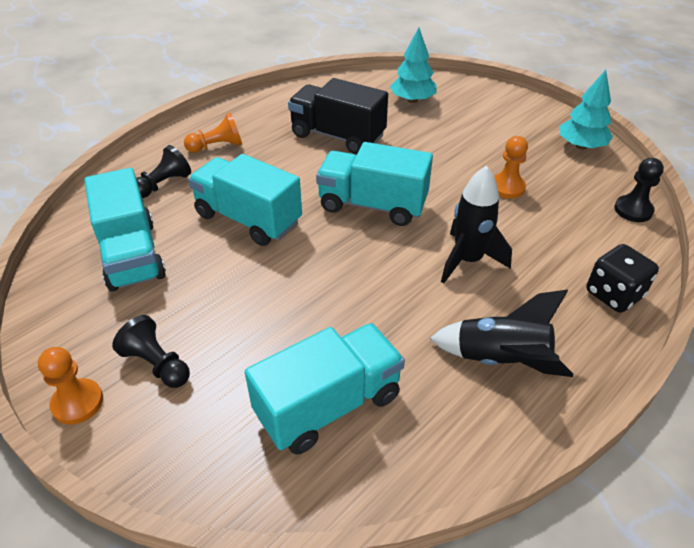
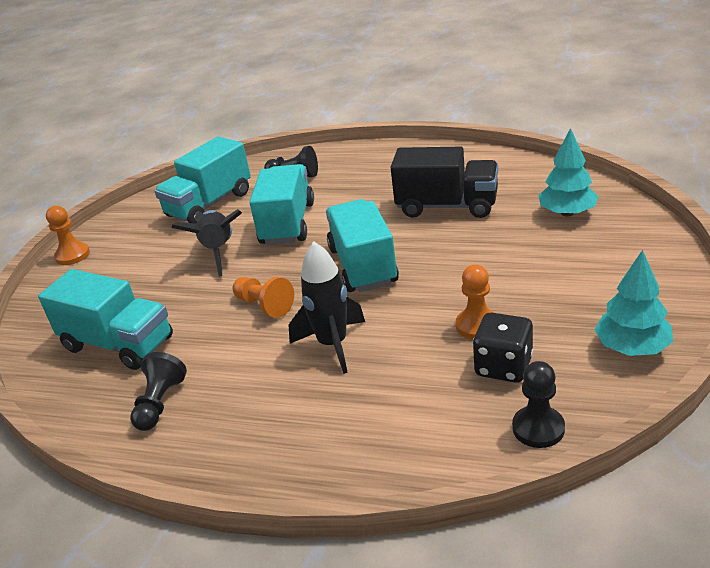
camera: 65 degrees right, 10 degrees down
(157, 364) = (117, 264): black pawn -> black pawn (160, 403)
(217, 146) = (365, 169): orange pawn -> orange pawn (264, 305)
(337, 136) = (447, 206): black truck -> black truck turned 105 degrees clockwise
(500, 360) = (215, 410): black rocket -> black rocket (218, 251)
(614, 294) = (362, 455): black dice -> black dice (503, 366)

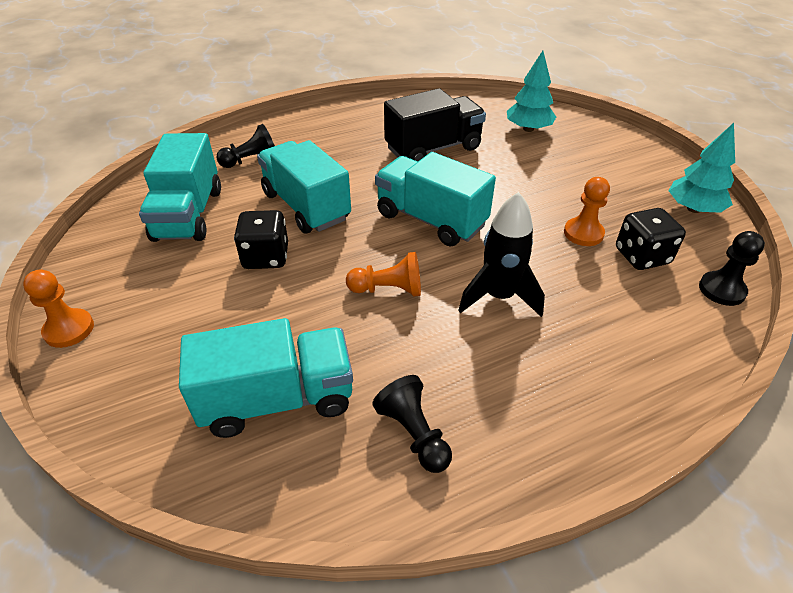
camera: 45 degrees left, 10 degrees up
(218, 251) = (266, 257): black rocket -> black dice

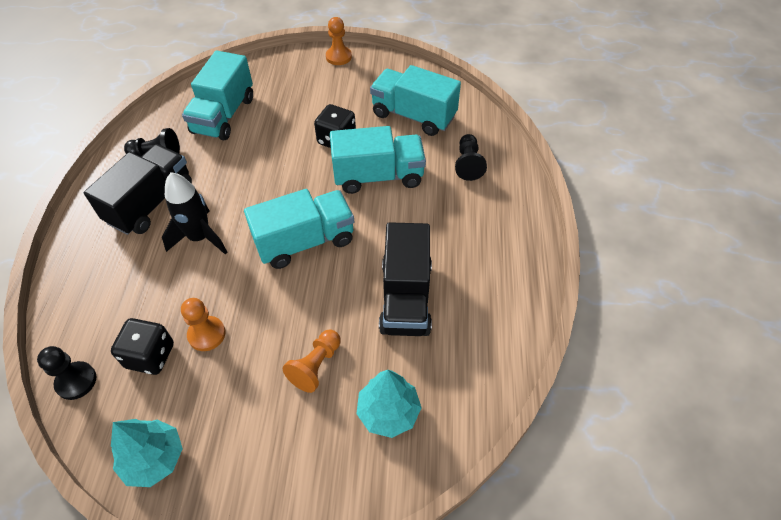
camera: 120 degrees right, 10 degrees up
(388, 289) = (256, 186): orange pawn -> orange pawn (316, 366)
(498, 376) = (151, 203): none -> black truck

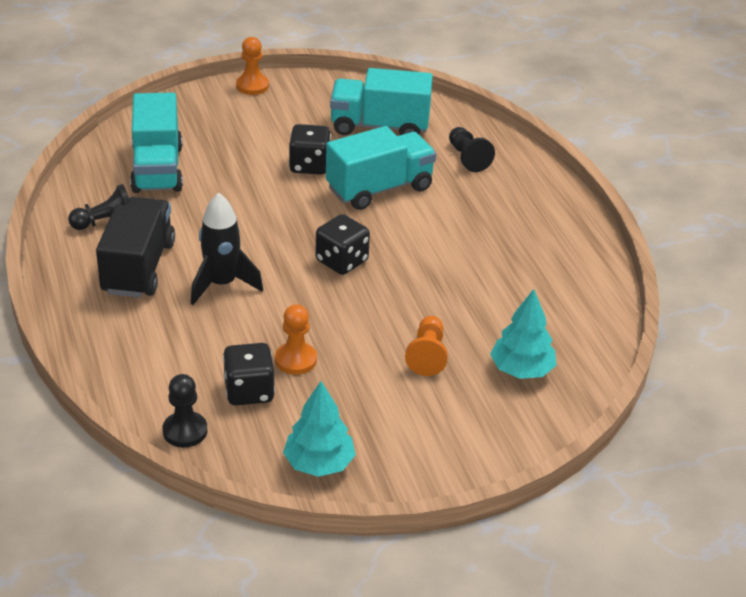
camera: 25 degrees left, 15 degrees down
(305, 241) = (341, 261): turquoise truck -> black dice
(406, 297) = (479, 282): black truck -> none

